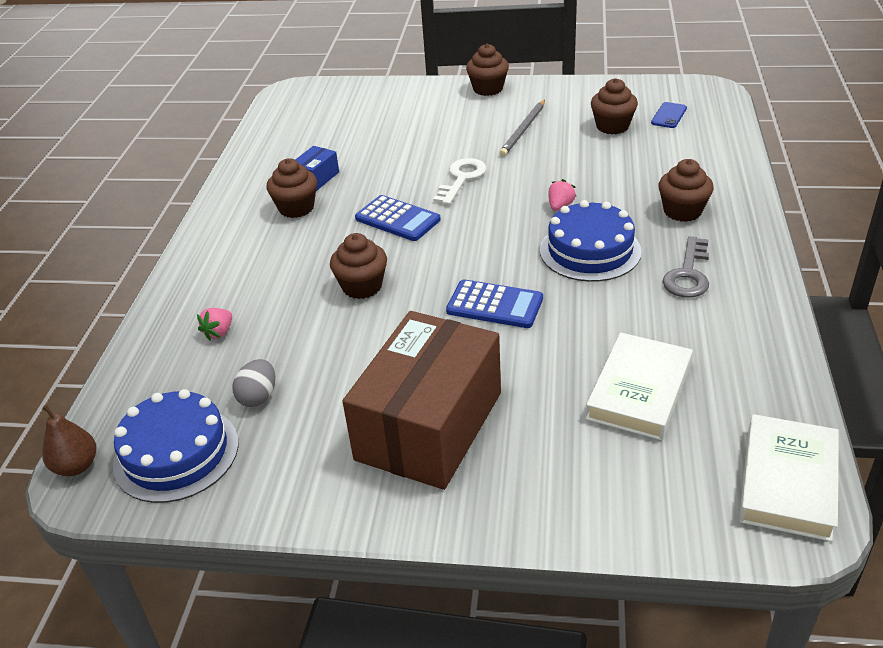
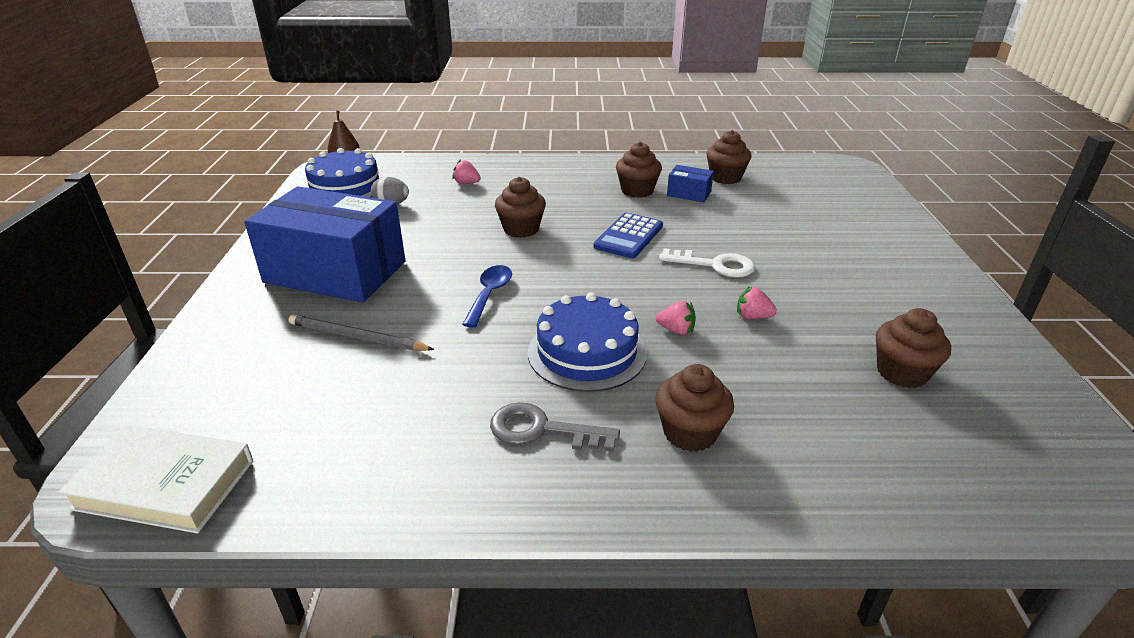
camera: 80 degrees right, 5 degrees down
(429, 426) = (335, 272): brown box -> blue box
(488, 89) = (939, 271): brown cupcake -> brown cupcake (725, 178)
(494, 305) = (489, 294): blue calculator -> blue spoon
(523, 130) = (847, 300): grey pencil -> grey pencil (357, 337)
(543, 171) = (752, 316): none -> pink strawberry
(639, 391) = (340, 383): white book -> none
(669, 115) = (975, 432): blue phone -> none

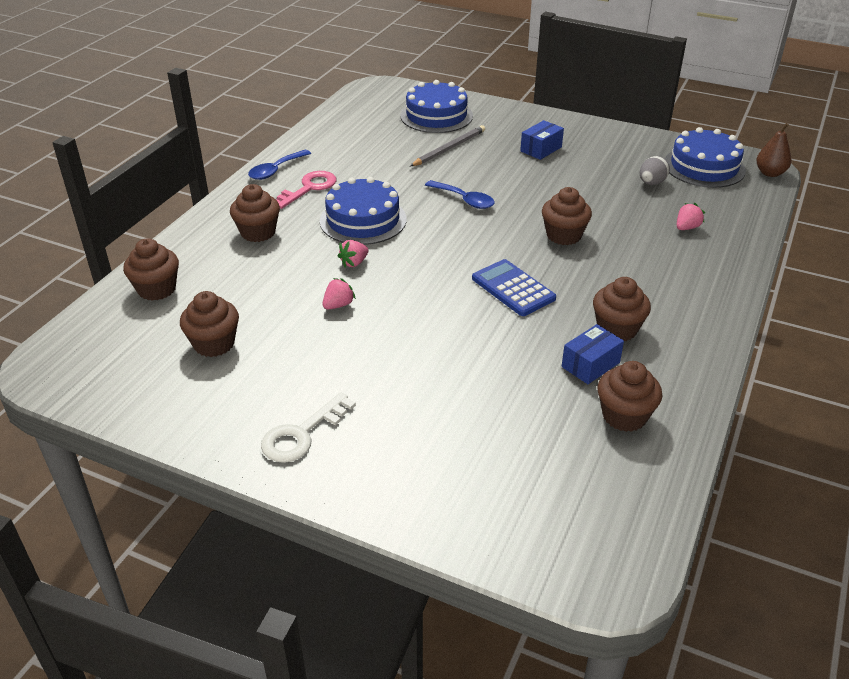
camera: 115 degrees right, 5 degrees up
(165, 484) = (368, 97): white book -> none
(244, 377) = (436, 116): none -> blue cake
(335, 272) = (541, 149): blue box -> blue box, size x0.41
(509, 494) = (276, 170): none -> blue spoon
(542, 430) = (309, 188): grey key -> pink key
(715, 265) = (427, 318): white key -> white key (302, 434)
(893, 470) = (157, 289): none -> brown cupcake

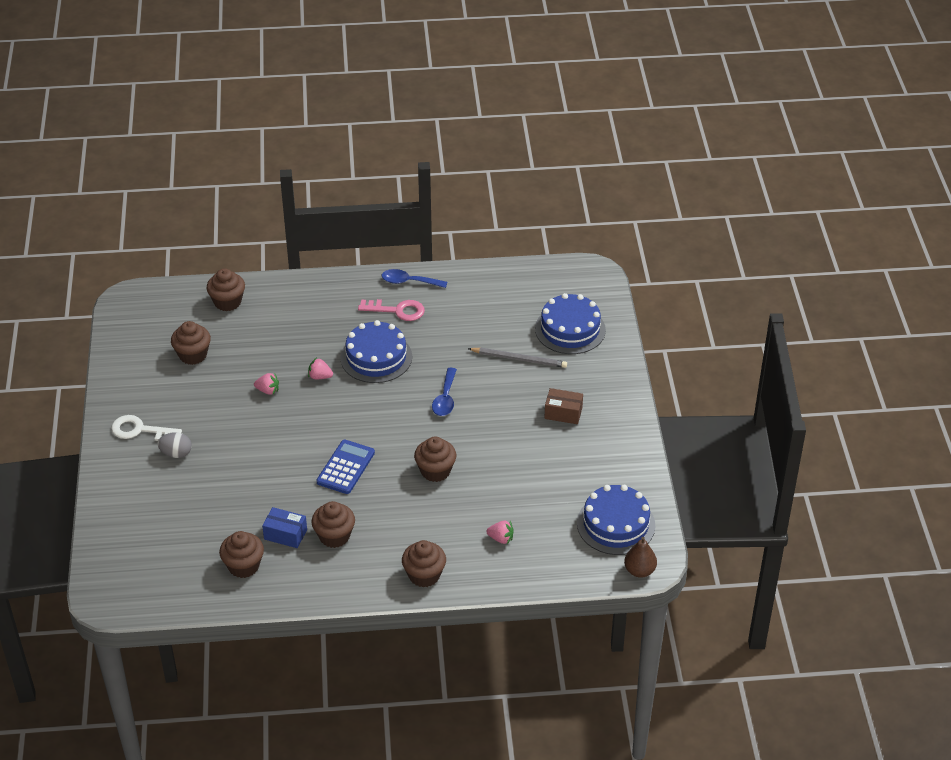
camera: 60 degrees right, 5 degrees up
(258, 232) = (322, 314): brown cupcake -> brown cupcake (424, 575)
(541, 149) = (563, 413): blue box -> brown box
(651, 183) = (558, 498): grey egg -> grey egg (176, 453)

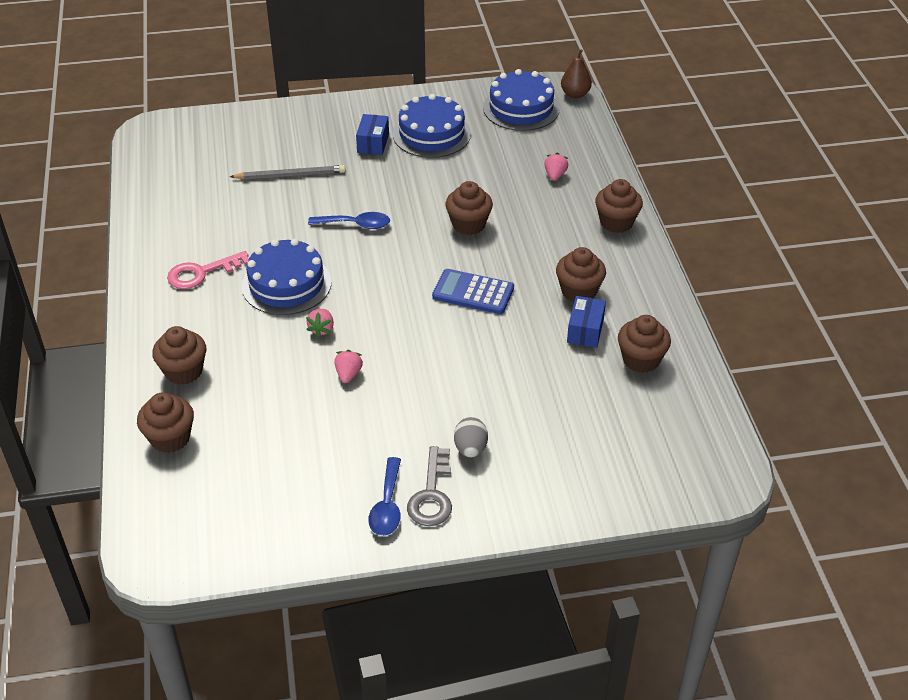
camera: 95 degrees left, 0 degrees up
(140, 430) = (432, 495): white key -> grey key
(193, 355) = (280, 460): brown cupcake -> brown cupcake (184, 371)
(397, 310) = (202, 273): pink key -> pink key turned 120 degrees counterclockwise
(409, 282) = (148, 267): blue spoon -> blue spoon (387, 505)
(519, 359) = (290, 175): grey pencil -> grey pencil turned 75 degrees clockwise
(563, 413) = (373, 143): brown box -> blue box
(570, 329) = (243, 143): blue cake -> blue cake (431, 134)

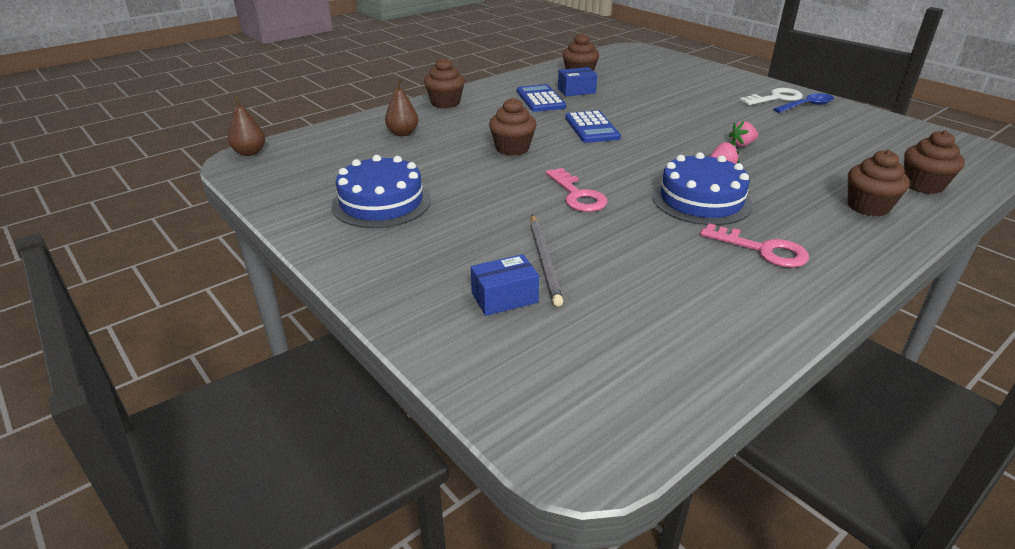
camera: 120 degrees left, 10 degrees down
(290, 175) = (544, 261): grey pencil -> grey pencil turned 150 degrees counterclockwise
(355, 224) = (577, 195): blue spoon -> pink key
(373, 143) = (429, 230): blue box -> blue box (504, 298)
(432, 495) = (775, 98): grey key -> white key
(470, 449) = (726, 97): grey egg -> none
(521, 108) = (294, 171): blue cake -> none
(555, 175) = (403, 133): pink strawberry -> brown pear
(579, 291) = (540, 99): brown cupcake -> blue calculator

